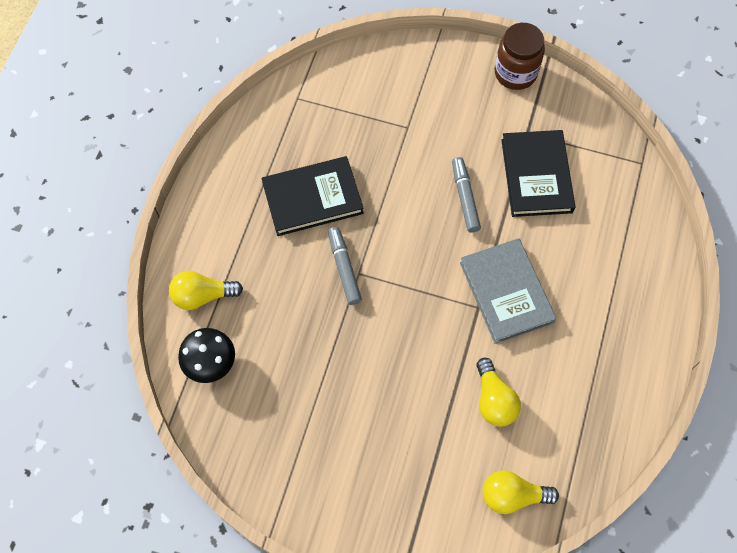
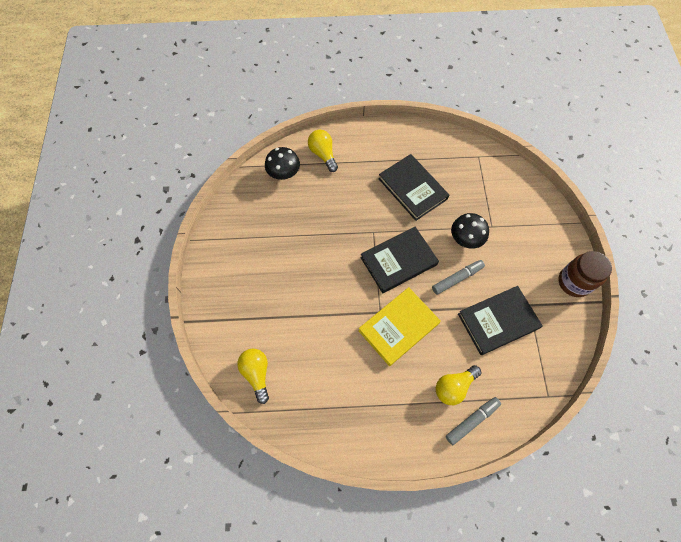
camera: 70 degrees right, 0 degrees up
(344, 268) = (373, 222): grey marker -> grey marker (472, 421)
(413, 164) = (466, 238): none -> black mushroom
(414, 257) = (398, 261): none -> black book
(494, 400) = (318, 342): yellow light bulb -> yellow light bulb (454, 387)
(506, 292) = (398, 327): grey book -> yellow book

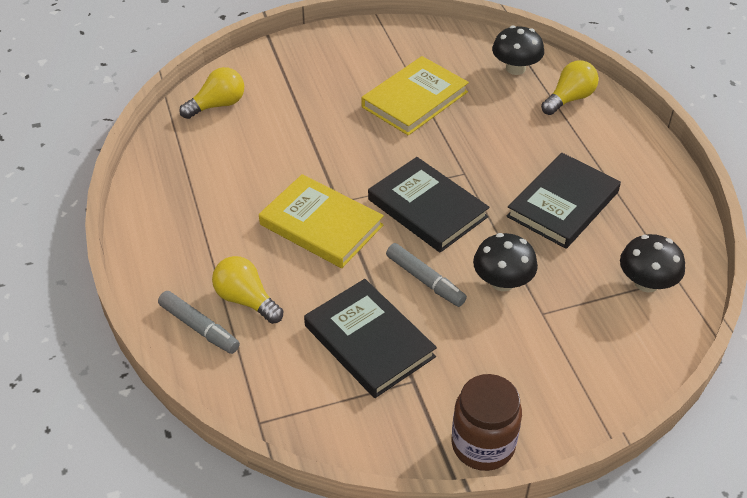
camera: 75 degrees right, 20 degrees down
(295, 240) = (414, 99): none -> yellow book
(479, 171) = (646, 283): none -> black mushroom

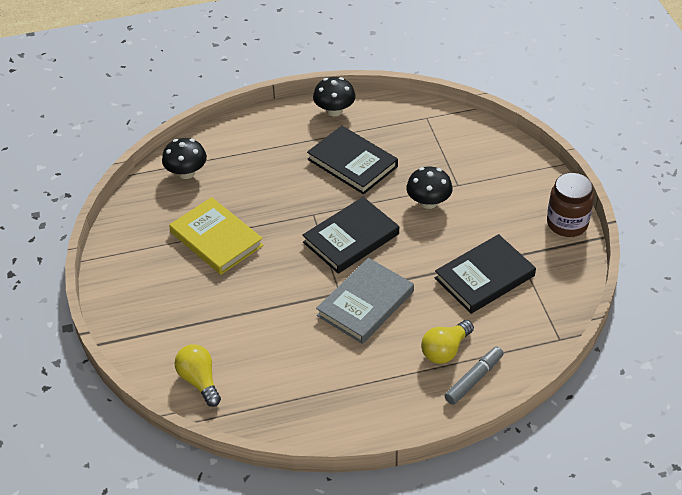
camera: 85 degrees left, 0 degrees up
(321, 225) = (365, 303): yellow book -> grey book
(425, 280) = (426, 243): grey marker -> none
(569, 99) = (232, 145): yellow light bulb -> none
(646, 283) = (430, 132): black mushroom -> black mushroom (334, 111)

